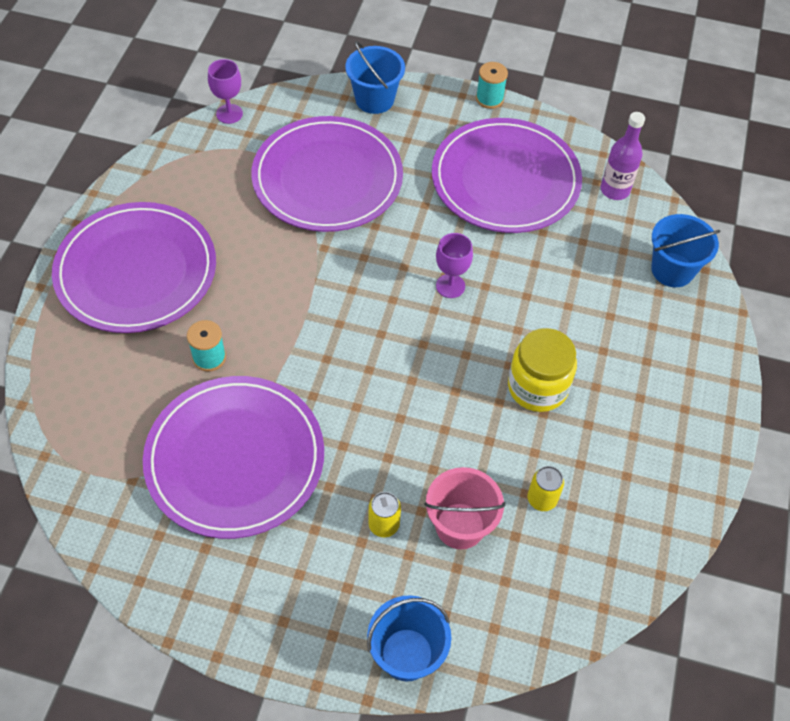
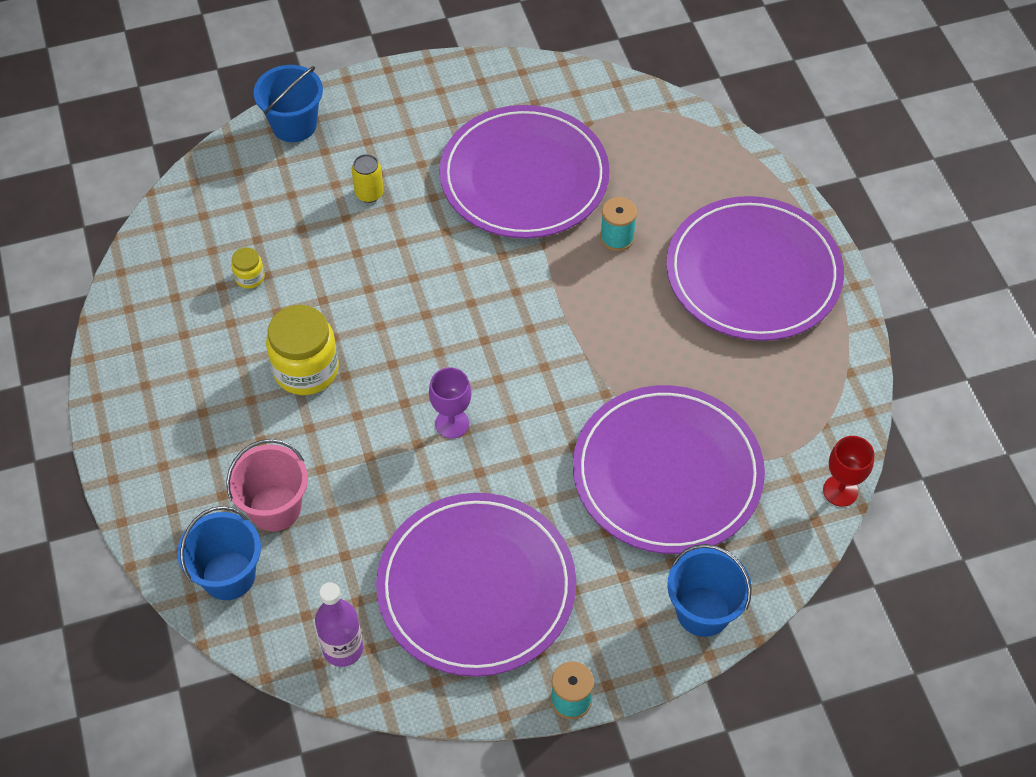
camera: 150 degrees right, 0 degrees up
(229, 114) = (840, 491): purple goblet -> red goblet
(460, 526) = (307, 223): pink bucket -> pink bucket (275, 508)
(542, 499) = (250, 277): yellow can -> yellow jar

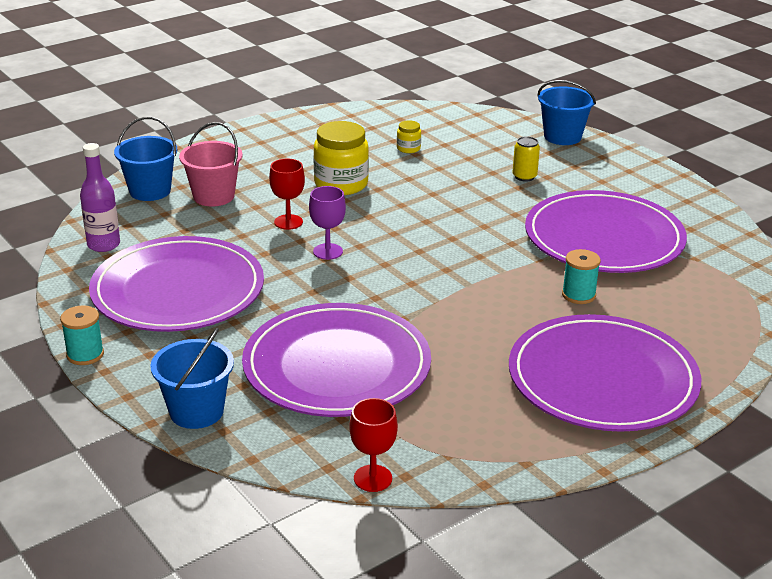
camera: 70 degrees right, 25 degrees down
(371, 445) = (288, 222): none -> red goblet

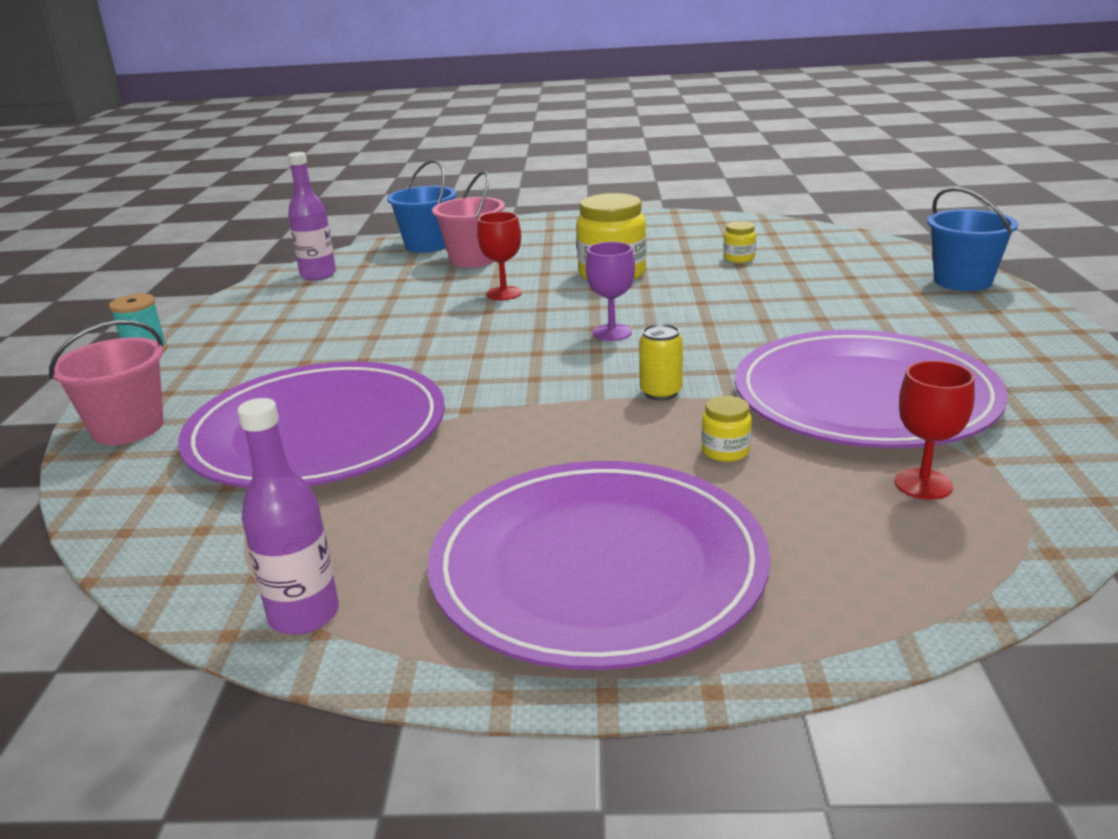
camera: 40 degrees right, 5 degrees down
(178, 290) = (307, 323): purple plate -> none
(196, 411) = (128, 428): blue bucket -> pink bucket
(328, 251) = (497, 326): purple goblet -> purple goblet (612, 332)
(373, 478) = (138, 565): red goblet -> red goblet (923, 484)
(505, 459) = (304, 615): none -> purple bottle
(524, 176) = (846, 309): yellow can -> yellow can (661, 393)
(578, 295) = (725, 451): turquoise spool -> yellow jar

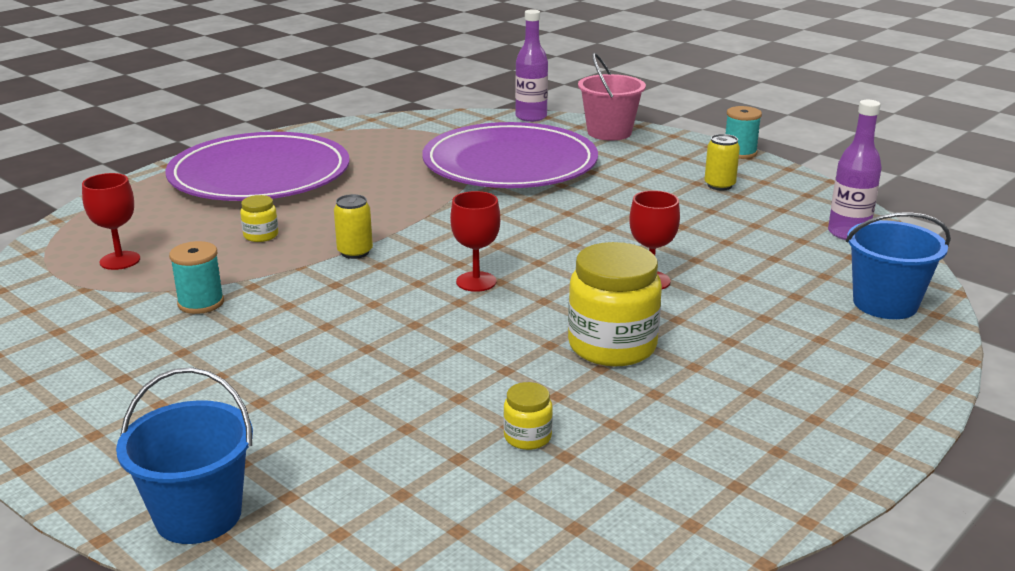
camera: 130 degrees right, 0 degrees up
(261, 332) = (719, 185): none -> yellow can
(304, 615) = (355, 129): purple bottle -> purple bottle (531, 117)
(473, 259) = (786, 305): pink bucket -> none
(612, 332) = (476, 282): purple goblet -> red goblet
(864, 397) = (201, 303): purple plate -> turquoise spool

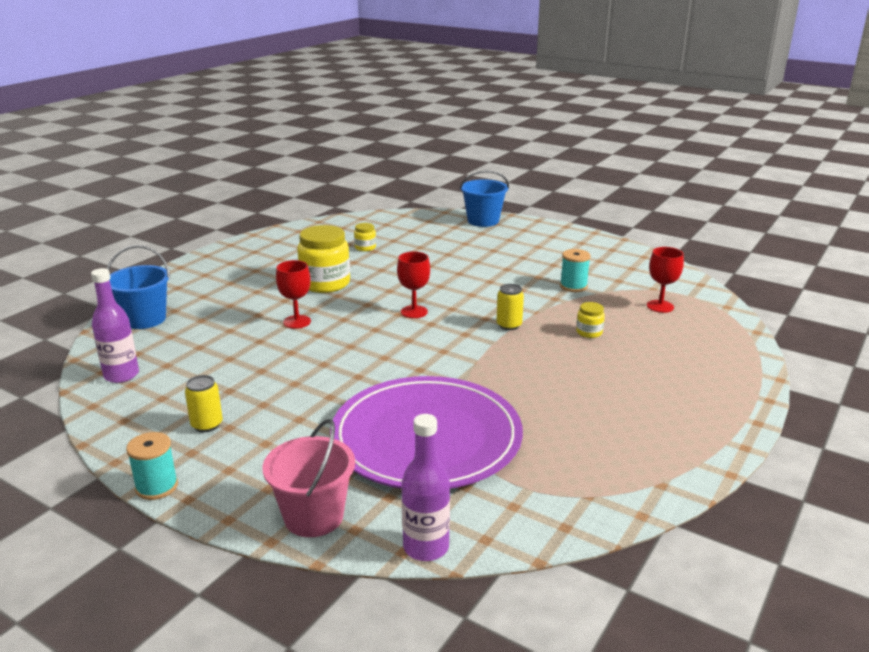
camera: 170 degrees right, 0 degrees up
(260, 175) = (663, 395): purple plate -> none

